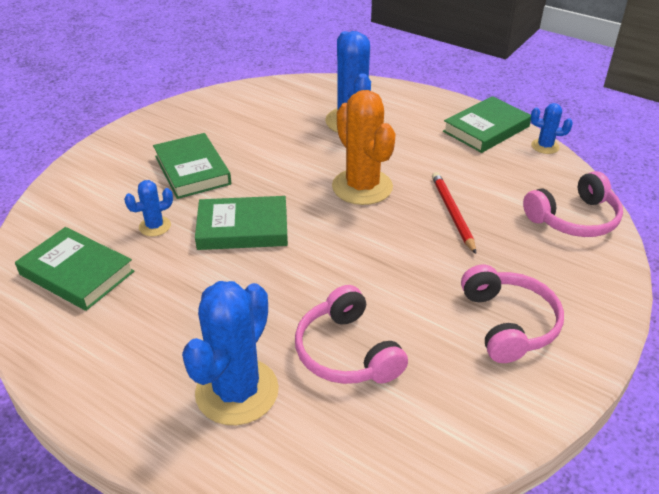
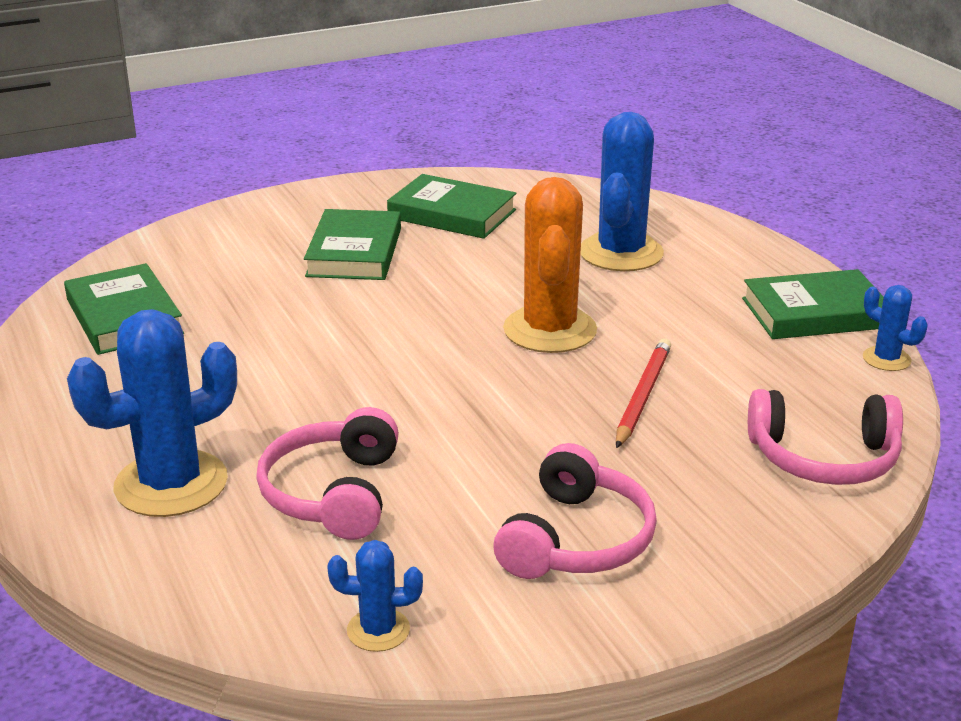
camera: 30 degrees right, 10 degrees down
(155, 226) = (251, 297): blue cactus -> blue cactus (378, 630)
(243, 228) = (349, 329): green book -> green book (452, 214)

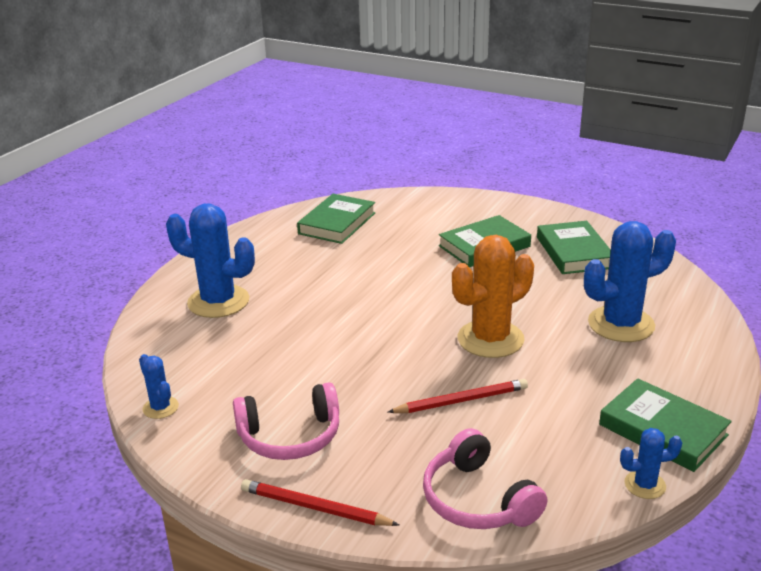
camera: 55 degrees right, 0 degrees up
(334, 493) = (255, 345): pink headphones -> none
(737, 572) = (315, 507): none -> red pencil
(886, 359) = (645, 485): blue cactus -> blue cactus turned 75 degrees clockwise

